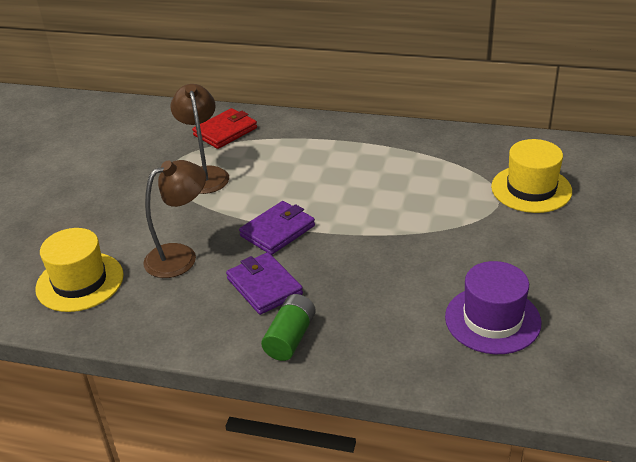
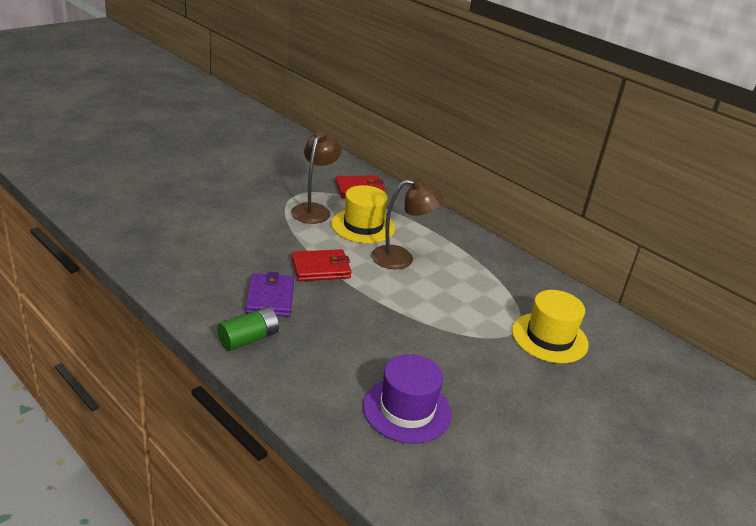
camera: 25 degrees right, 5 degrees down
(80, 282) = (161, 234): yellow hat -> yellow hat (363, 226)
(180, 256) = (239, 251): brown lamp -> brown lamp (401, 258)
(277, 231) = (321, 268): purple wallet -> red wallet

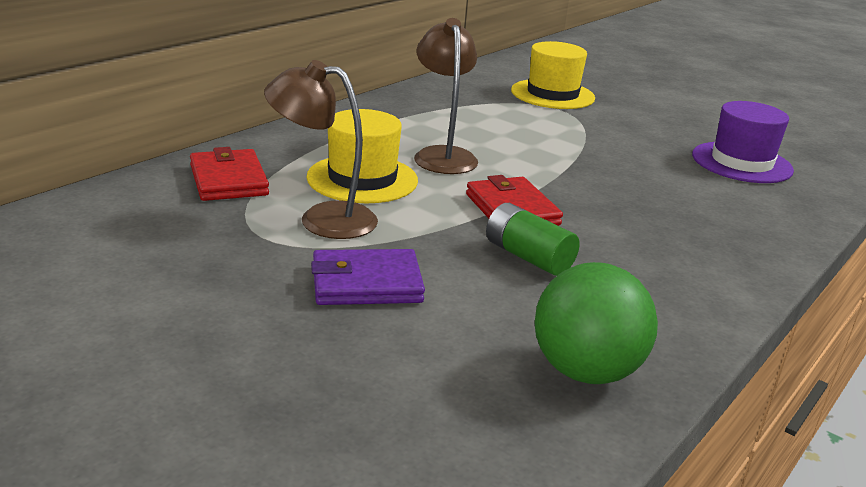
camera: 95 degrees left, 5 degrees down
(157, 254) = (585, 371): none -> green ball
(248, 339) = (729, 255): green battery -> green battery (528, 257)
(270, 298) = (621, 245): purple wallet -> purple wallet (366, 283)

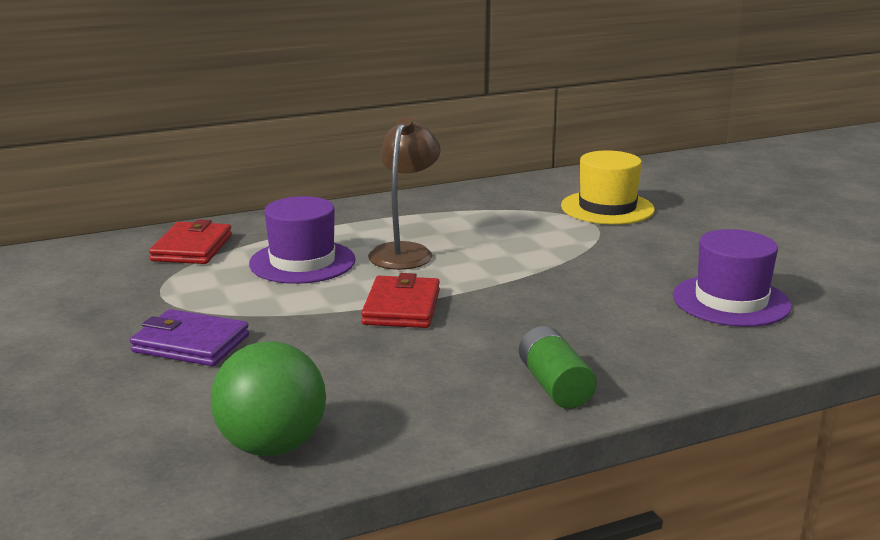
camera: 30 degrees right, 5 degrees down
(322, 219) = (225, 289): brown lamp -> none
(362, 179) = (302, 262): yellow hat -> purple hat
(528, 257) = (357, 349): green battery -> green battery (554, 386)

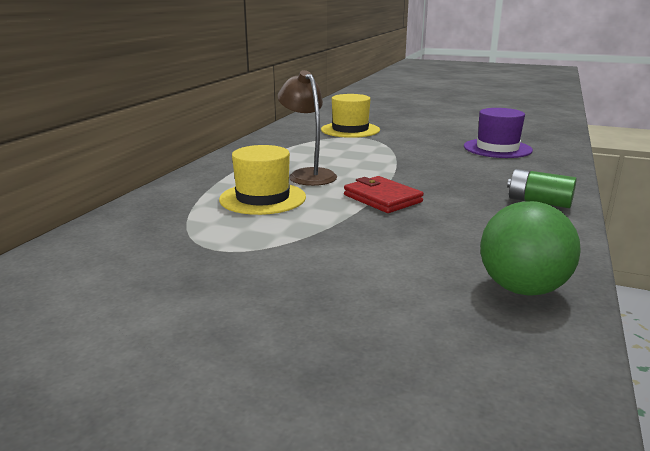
camera: 45 degrees left, 0 degrees up
(191, 344) = (320, 265): purple wallet -> none
(192, 248) = (160, 216): red wallet -> none
(302, 262) = (262, 198): purple hat -> yellow hat

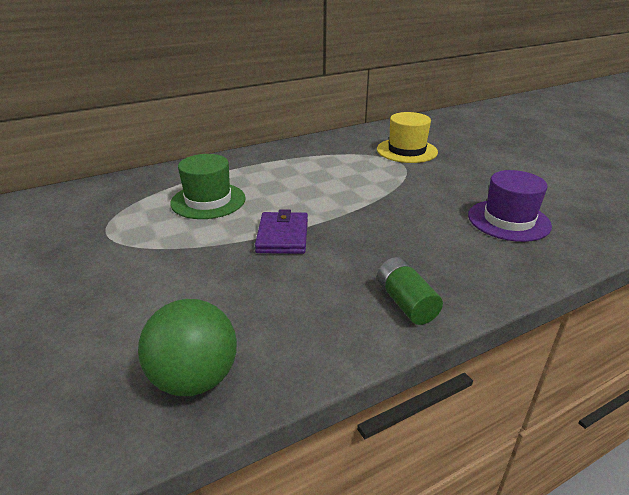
camera: 40 degrees right, 10 degrees up
(262, 198) = (208, 201): yellow hat -> green hat
(308, 175) = (279, 189): brown lamp -> none
(382, 198) = (282, 236): red wallet -> purple wallet

